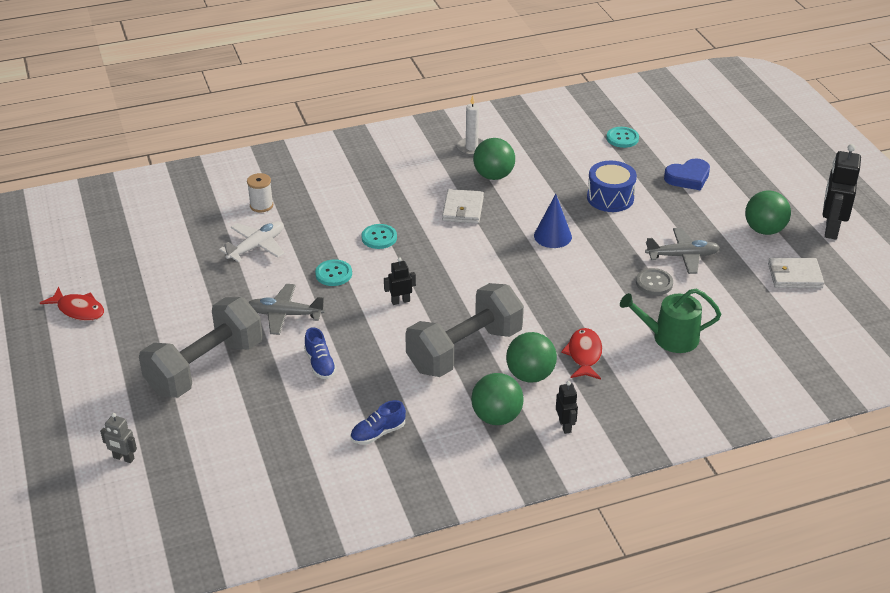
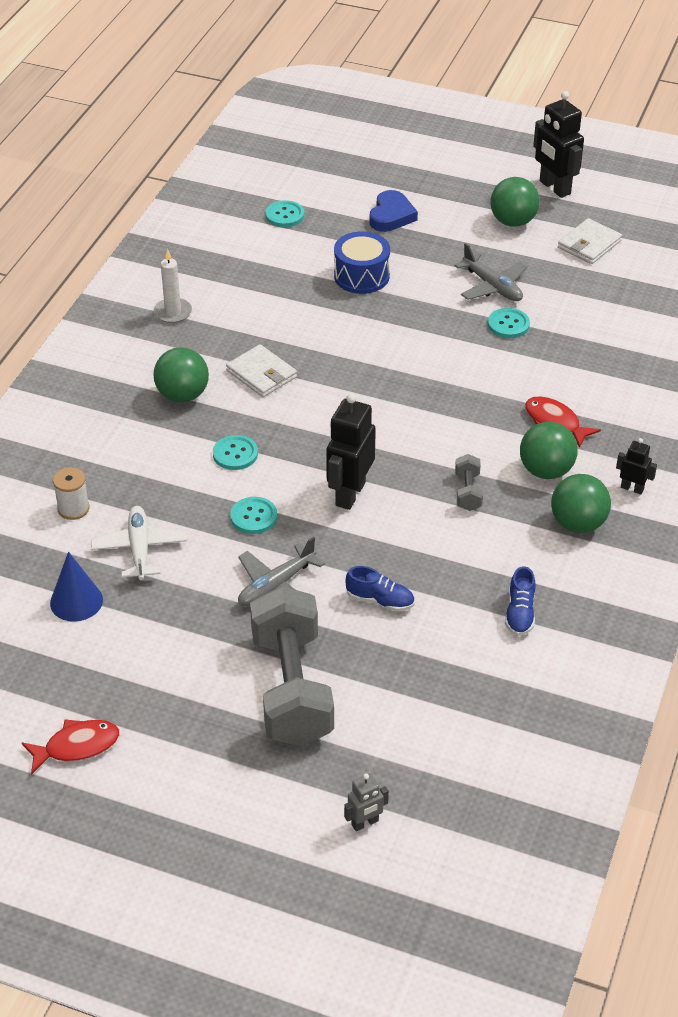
camera: 50 degrees left, 5 degrees up
(400, 301) = (350, 494): black robot -> black robot, size x1.94
(465, 350) = (468, 492): grey dumbbell -> grey dumbbell, size x0.41
(493, 176) = (236, 325): green ball -> green ball (182, 395)
(552, 236) = (372, 343): blue cone -> blue cone (76, 601)
(654, 283) = (508, 324): grey button -> turquoise button
(669, 337) = (587, 360): green watering can -> none
(682, 256) = (492, 286): grey plane -> grey plane turned 105 degrees clockwise

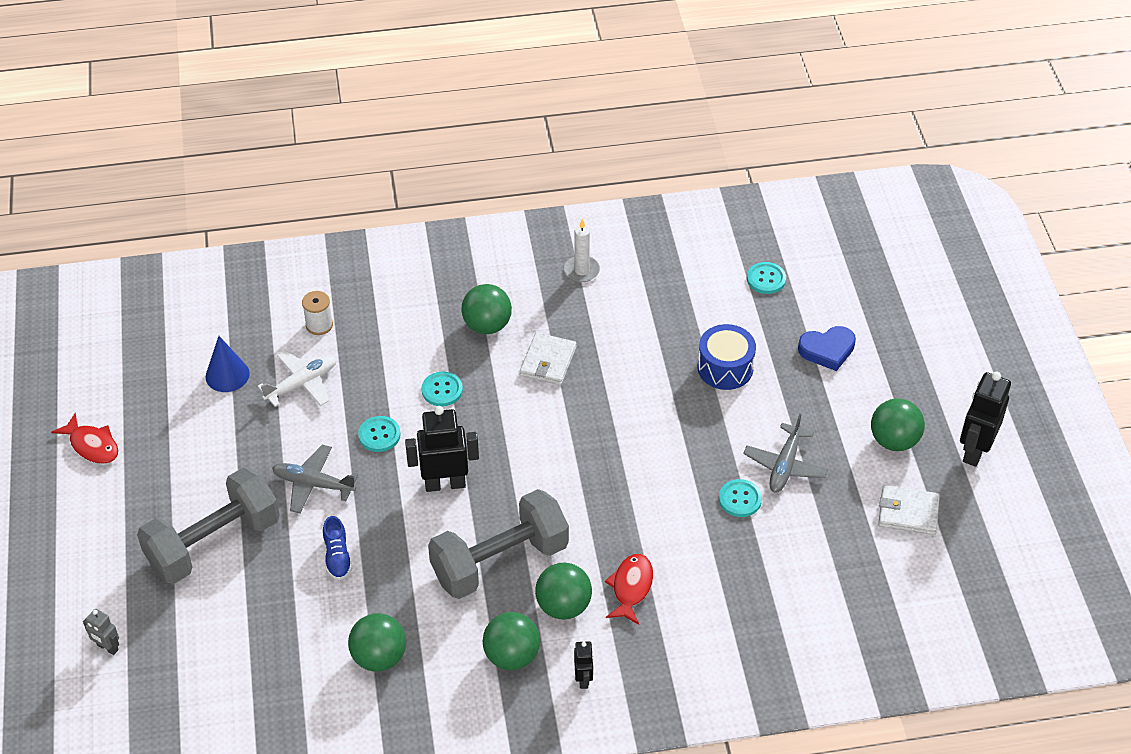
camera: 60 degrees right, 5 degrees up
(468, 492) = (500, 562): grey dumbbell -> grey dumbbell, size x2.42
(520, 613) = (379, 657): blue shoe -> green ball

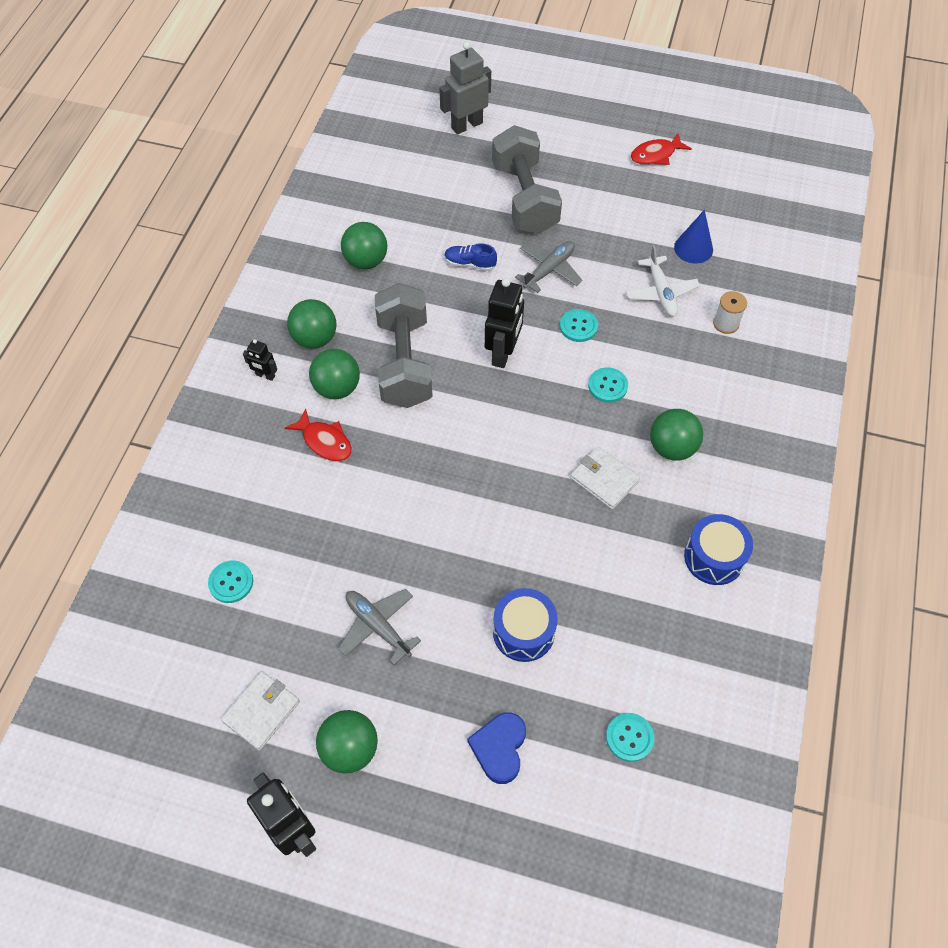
camera: 115 degrees right, 10 degrees up
(107, 647) = (466, 125): grey robot -> grey robot, size x1.94
(581, 270) = (714, 557): white candle -> blue drum
(740, 499) = (362, 567): turquoise button -> turquoise button (231, 582)

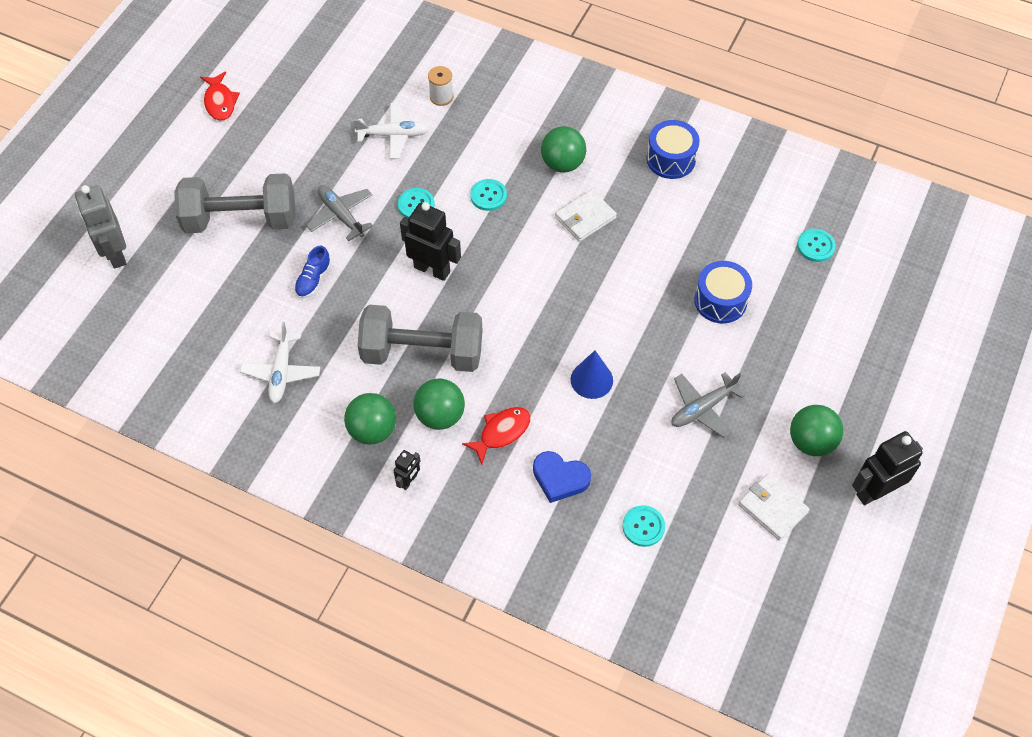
camera: 80 degrees left, 0 degrees up
(366, 261) = (281, 372): green ball -> white plane
(499, 748) = (818, 334): blue heart -> blue heart (560, 478)
(693, 248) = (348, 100): blue cone -> blue cone (591, 380)

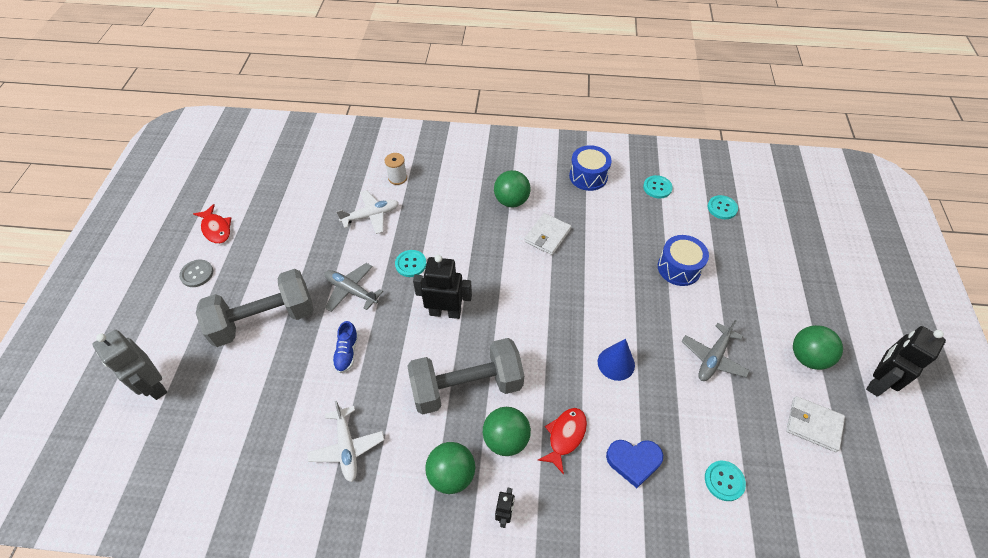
camera: 20 degrees left, 5 degrees down
(186, 148) = (197, 274): none -> grey button
(488, 196) = (465, 240): turquoise button -> turquoise button (657, 187)

